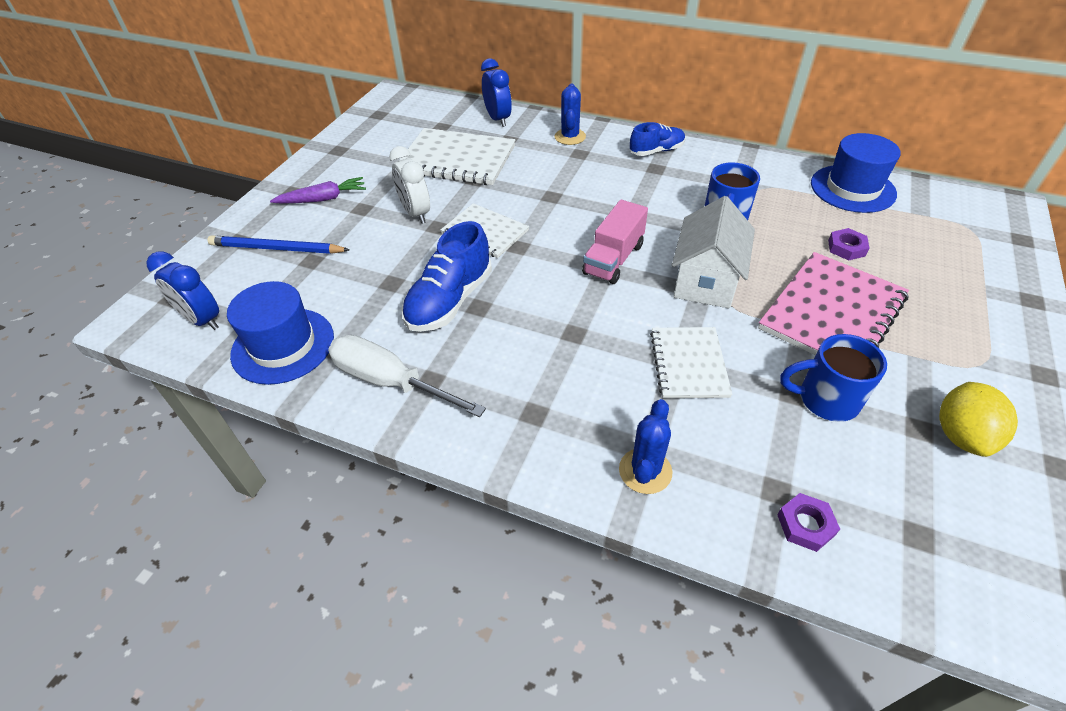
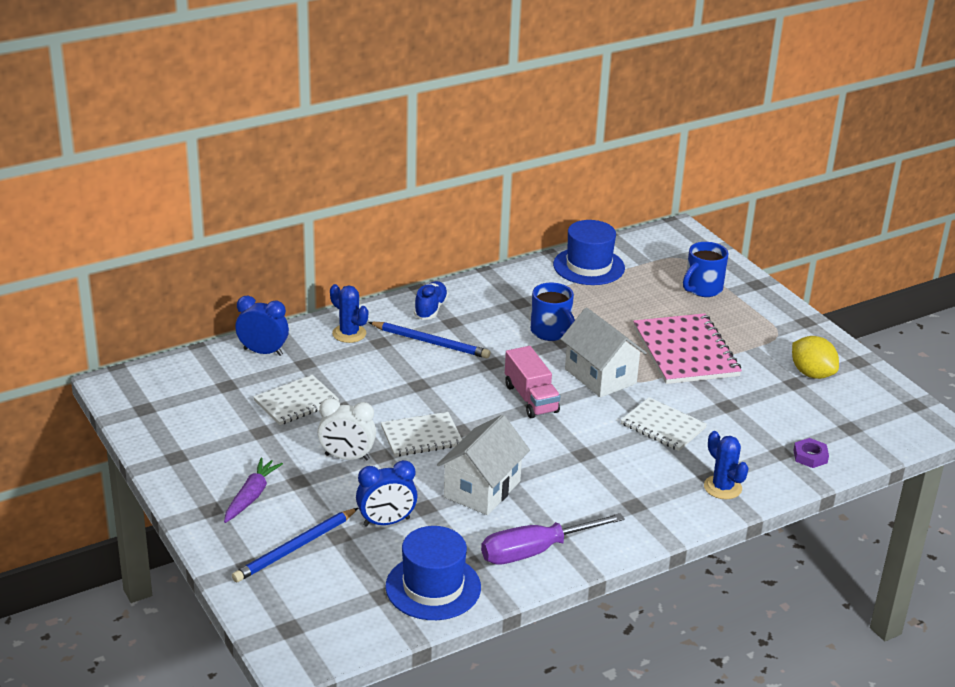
camera: 55 degrees left, 15 degrees down
(202, 320) = (345, 619): blue clock -> blue clock (386, 522)
(389, 381) = (534, 551): white screwdriver -> purple screwdriver
(450, 300) = (482, 489): blue shoe -> white house
(457, 159) = (296, 402): white notebook -> white notebook, size x0.62
(614, 173) = (431, 342): none -> blue pencil
(825, 399) = (743, 398): blue mug -> blue mug (702, 289)
(846, 248) = (639, 308): purple nut -> none

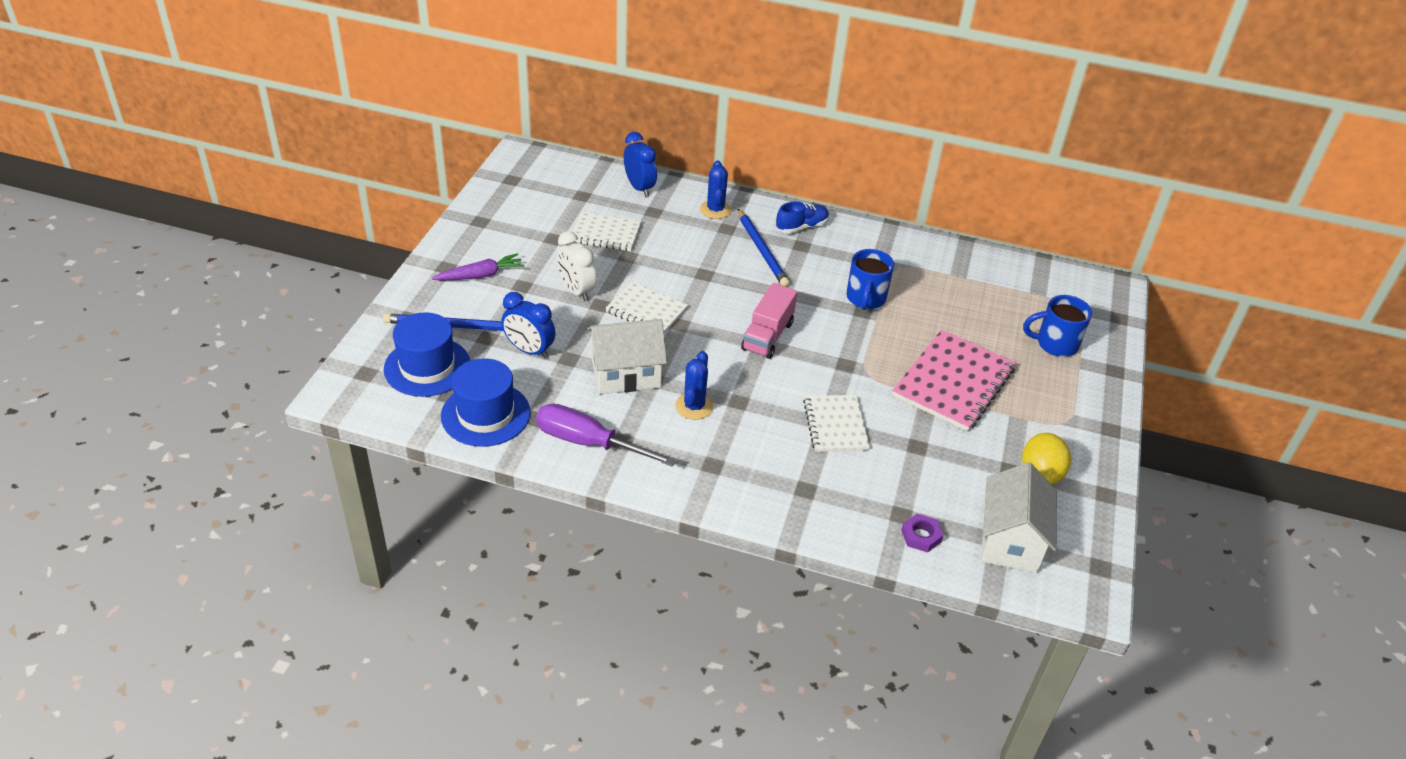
camera: 45 degrees right, 10 degrees up
(589, 266) = (982, 268): blue hat -> blue hat (427, 367)
(600, 376) = (849, 355): white house -> white house (1010, 540)
(722, 487) = (803, 504): blue cactus -> blue cactus (694, 406)

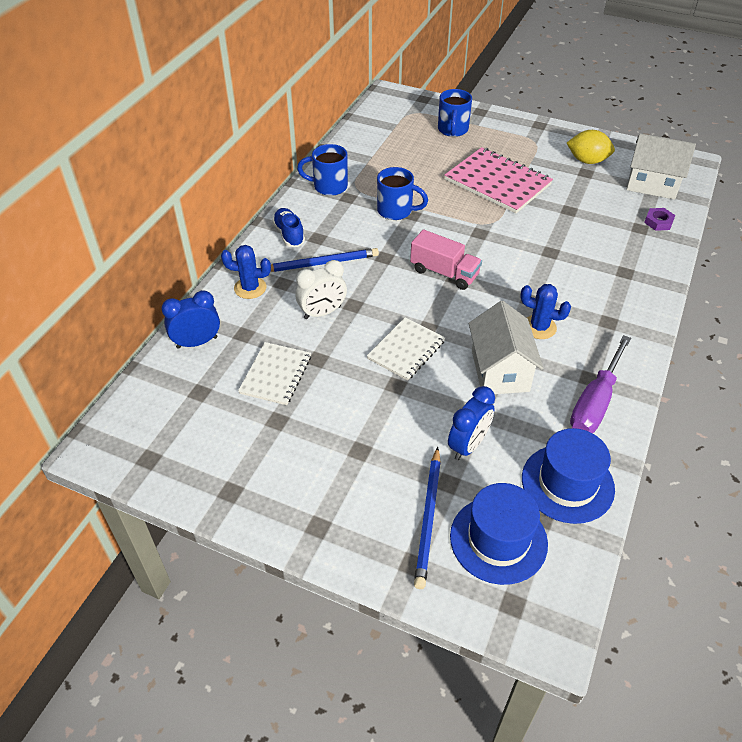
camera: 80 degrees left, 5 degrees up
(480, 275) = (338, 490): purple carrot -> none
(576, 291) = (372, 403): white clock -> white clock (322, 312)
(835, 425) = (551, 247): white notebook -> none
(893, 248) = (329, 186): none -> blue mug

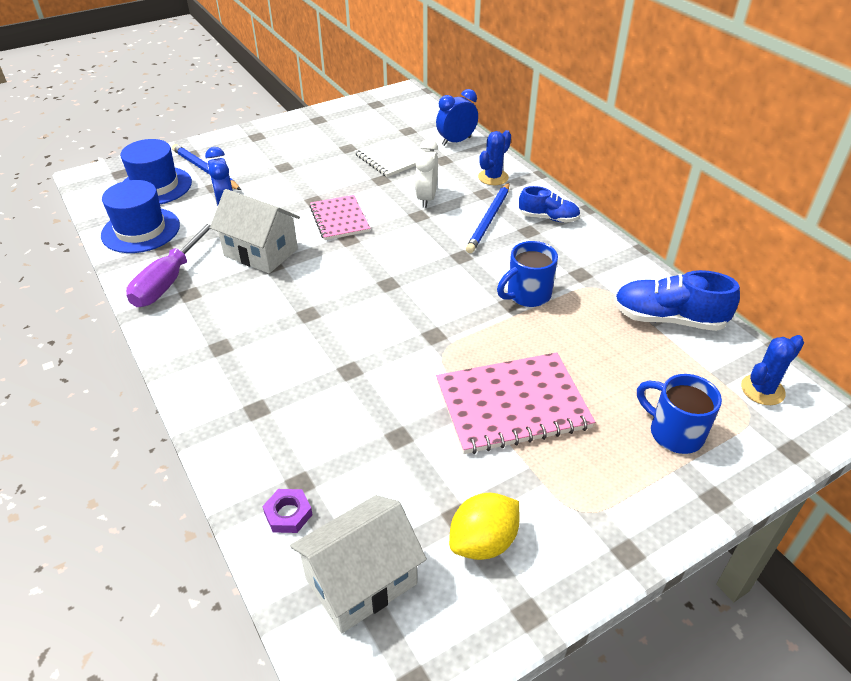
camera: 125 degrees right, 5 degrees down
(197, 342) = (456, 141): blue clock -> blue clock turned 135 degrees counterclockwise
(329, 186) = (611, 269): blue mug -> none
(360, 153) = (668, 319): none -> blue shoe
(406, 350) = (339, 219): white notebook -> pink notebook
(444, 273) = (401, 280): pink truck -> none
(539, 327) = (271, 299): blue cactus -> blue cactus (762, 390)
(595, 403) = (168, 281): purple screwdriver -> purple screwdriver turned 135 degrees counterclockwise

